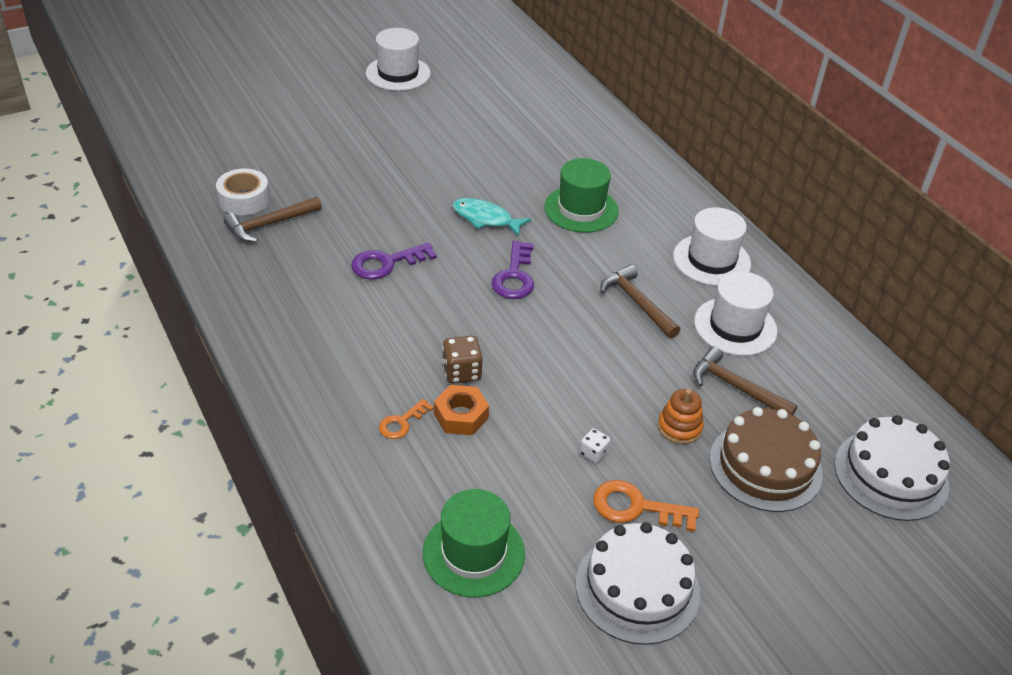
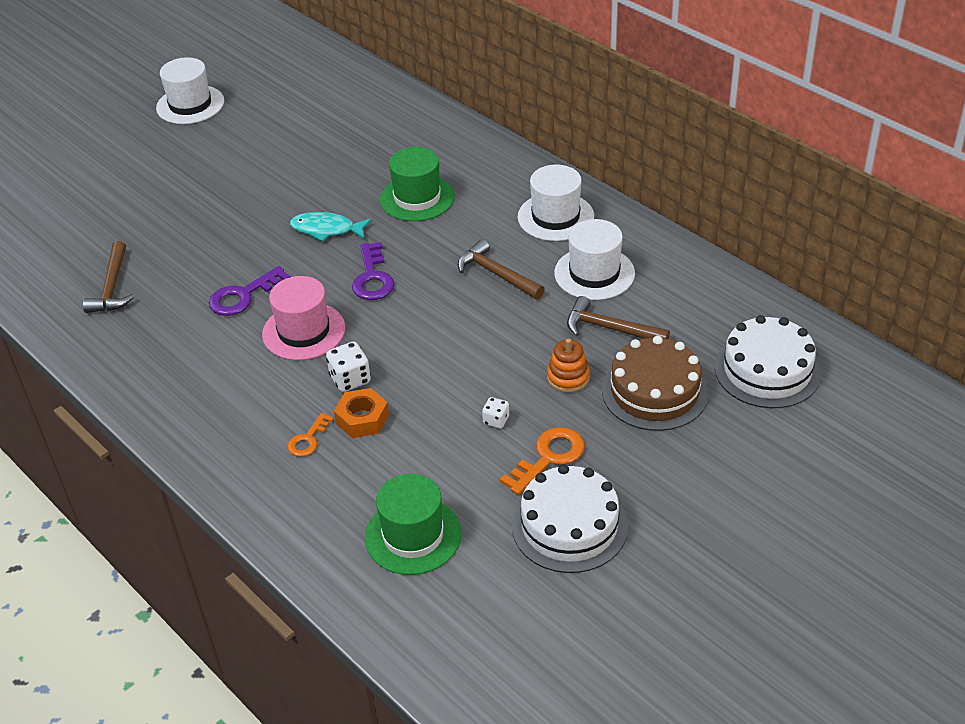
camera: 10 degrees left, 0 degrees up
(244, 199) = (77, 268): white tape -> none
(269, 224) = (112, 287): brown hammer -> brown hammer turned 45 degrees counterclockwise
(432, 312) = (303, 331): none -> pink hat
(461, 372) = (350, 379): brown dice -> white dice
(636, 507) = (548, 457): orange key -> orange key turned 135 degrees clockwise

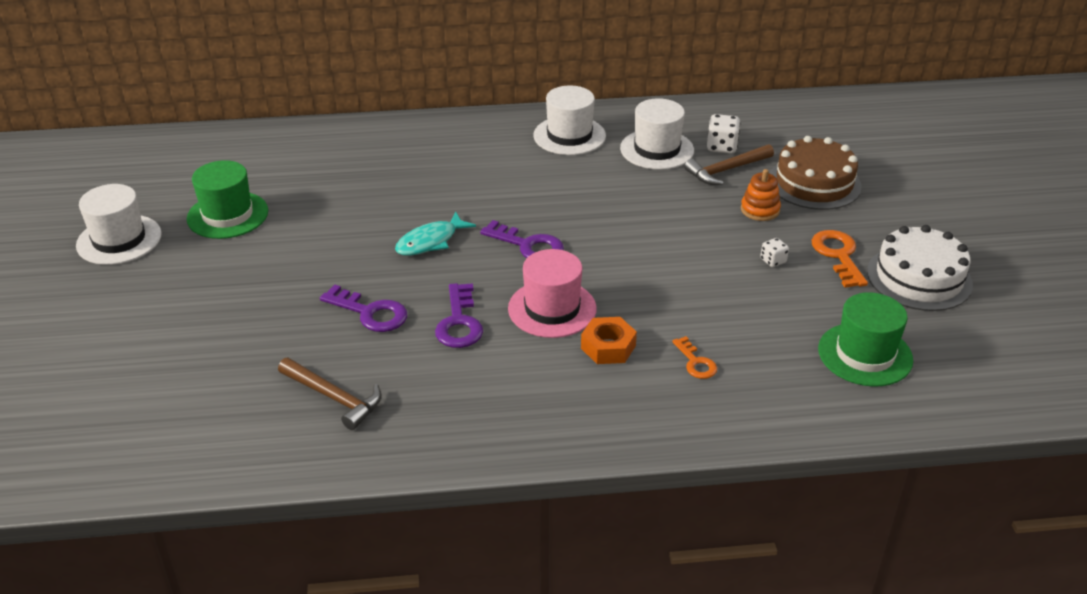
camera: 55 degrees left, 5 degrees down
(215, 250) = (370, 313): none -> purple key
(350, 379) = (644, 309): white dice -> white dice (721, 147)
(362, 419) = (701, 323): orange nut -> orange nut (608, 347)
(417, 198) = (455, 182): green hat -> green hat (227, 215)
(496, 274) = (603, 188): brown hammer -> none
(767, 370) = (839, 134): white cake -> none

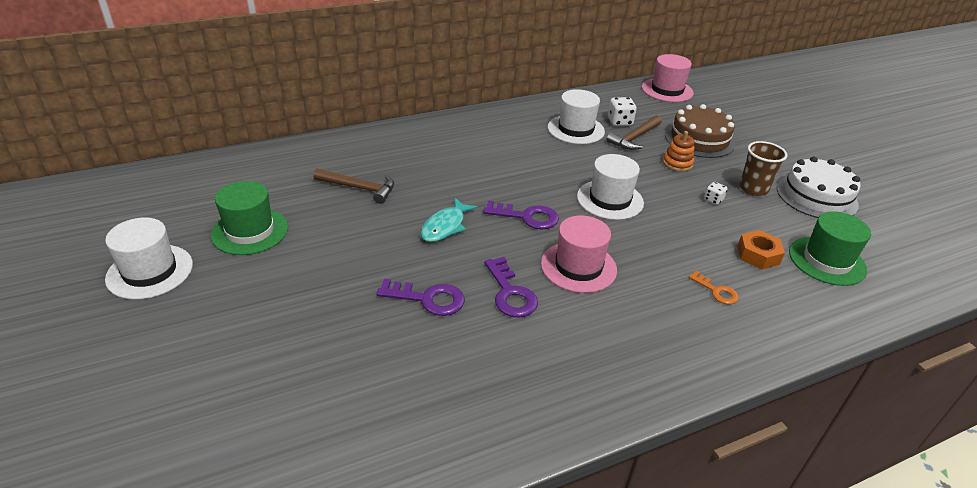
camera: 20 degrees left, 0 degrees up
(334, 397) = (439, 389): brown hammer -> brown hammer (359, 188)
(569, 136) = (505, 127): white hat -> white hat (610, 199)
(608, 347) = (643, 291): orange nut -> orange nut (758, 255)
(819, 111) = (667, 90): none -> pink hat
(838, 255) = (753, 189): orange key -> brown cup

